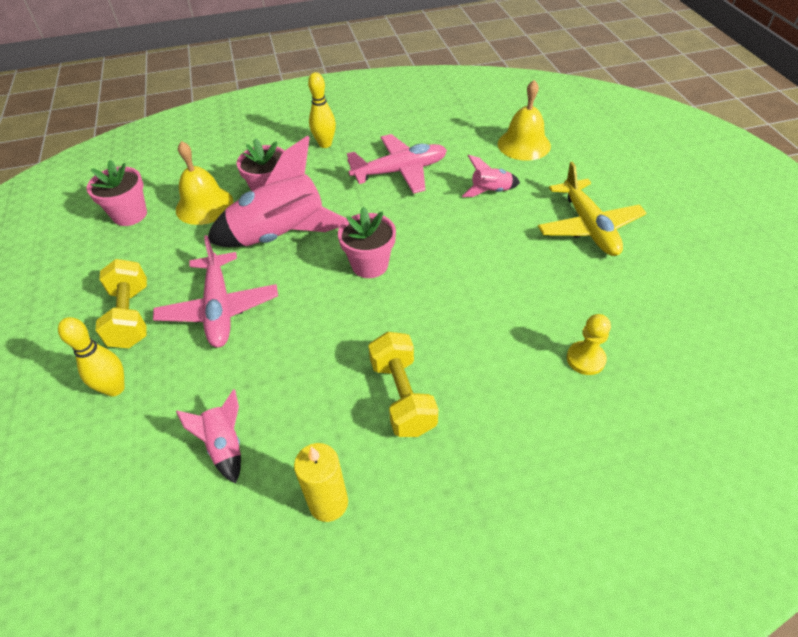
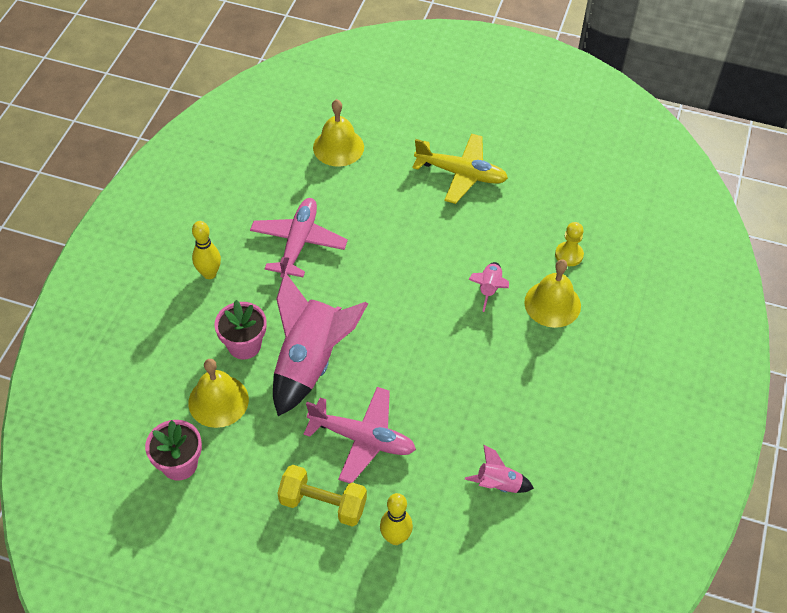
camera: 60 degrees left, 5 degrees up
(328, 503) = (579, 444): yellow candle -> none
(370, 265) = (393, 321): pink flower pot -> none
(402, 396) = (528, 365): yellow dumbbell -> none
(490, 191) = (376, 202): pink rocket -> pink rocket (489, 289)
(504, 377) = (552, 304): none -> yellow bell

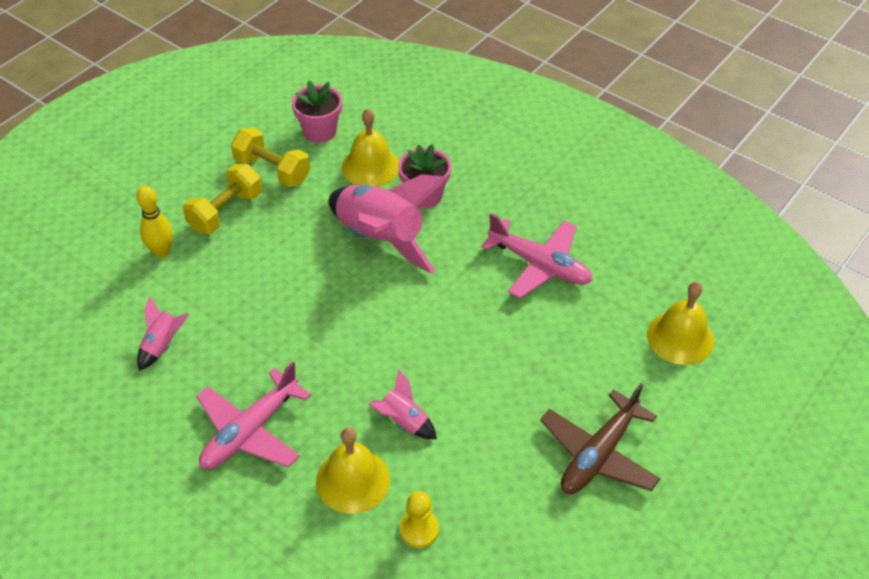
camera: 110 degrees right, 5 degrees down
(209, 273) = (524, 188): yellow bowling pin -> none
(251, 485) = (272, 170): none -> yellow dumbbell
(362, 439) = (274, 255): pink plane -> pink plane (250, 431)
(461, 174) = (598, 454): yellow plane -> brown plane

